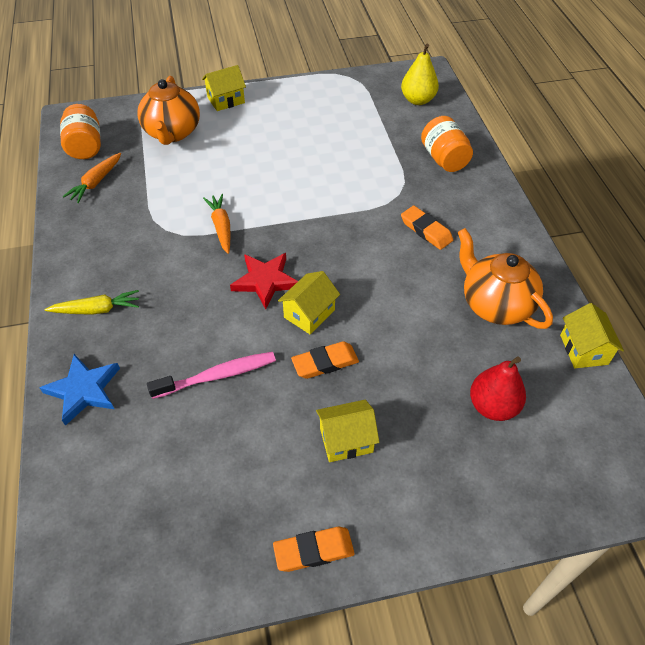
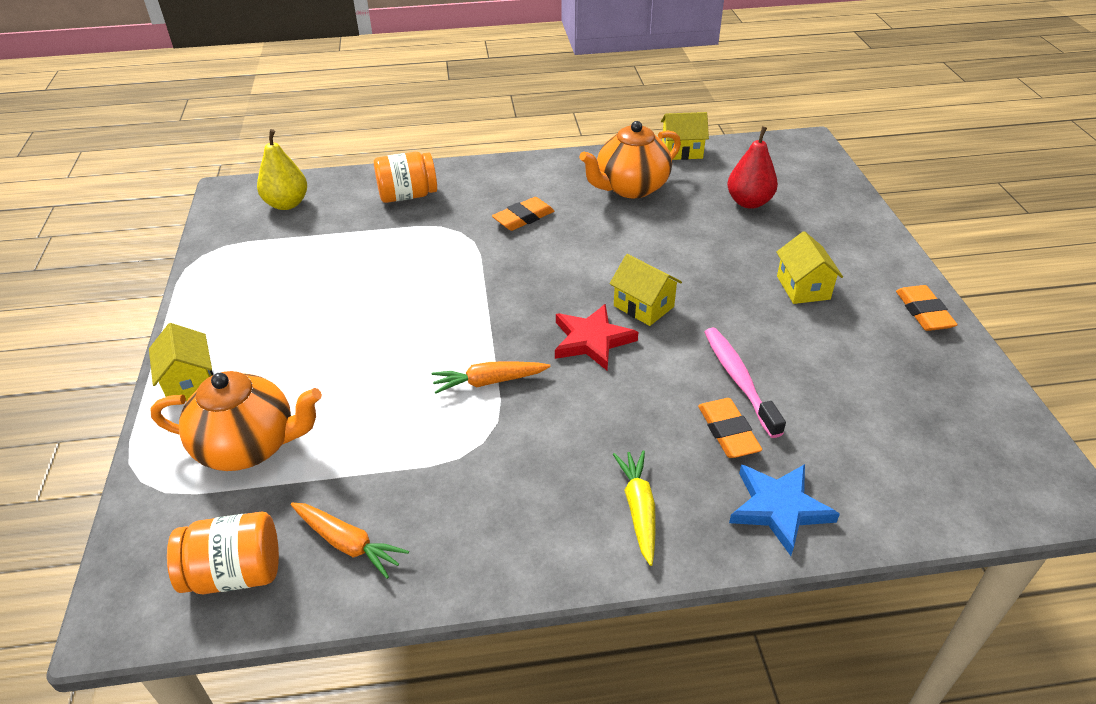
camera: 85 degrees left, 10 degrees down
(325, 363) = (711, 297): orange eraser -> orange eraser (728, 432)

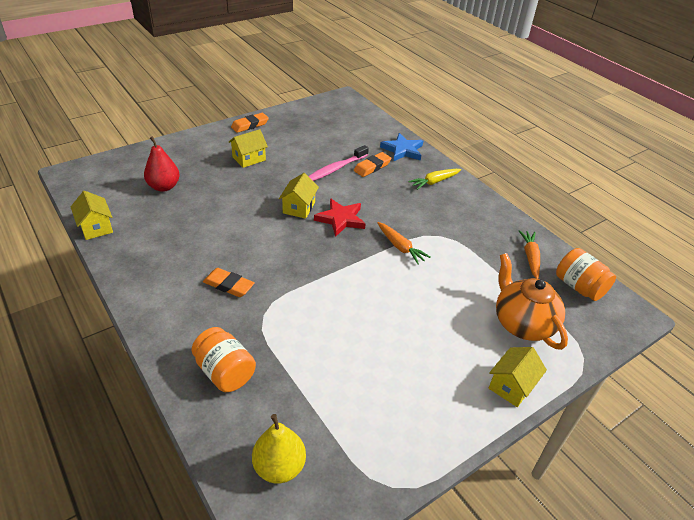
camera: 120 degrees left, 0 degrees up
(630, 188) = (163, 241): orange teapot -> none

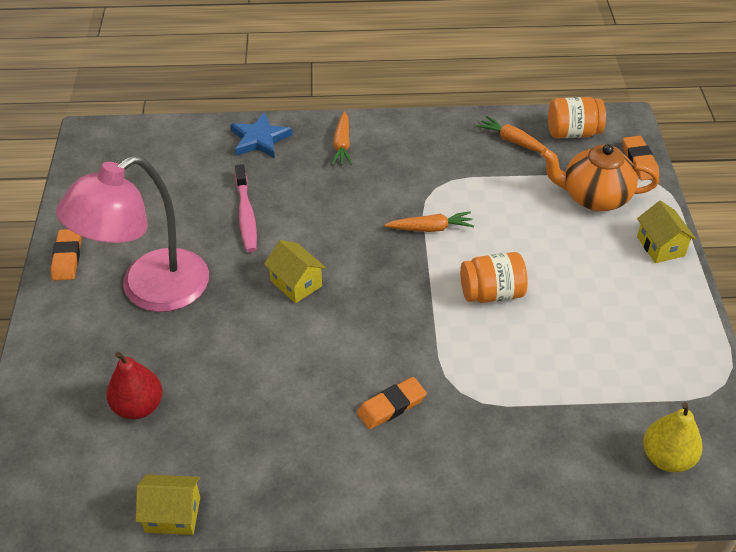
camera: 55 degrees left, 5 degrees up
(225, 372) = (525, 458): orange jar -> orange jar (491, 293)
(249, 158) = (150, 290): yellow house -> pink lamp
(341, 219) = (347, 255): red star -> none
(372, 167) = (270, 181): orange eraser -> orange eraser (639, 161)
(434, 182) = (342, 145): yellow carrot -> orange carrot

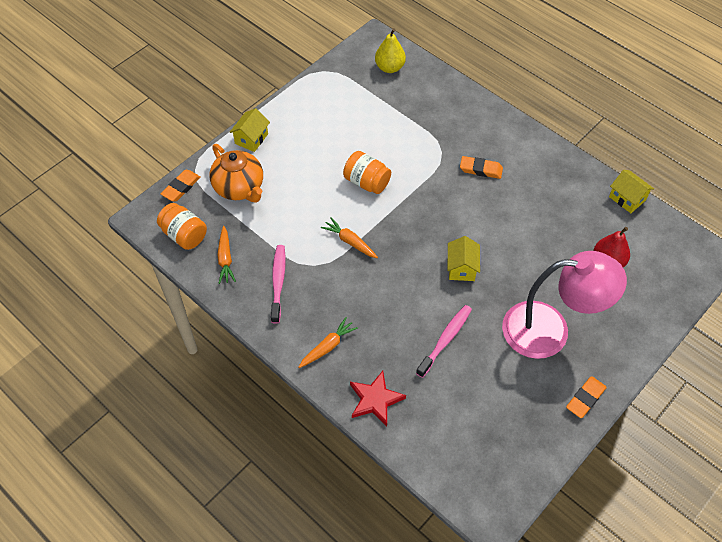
camera: 135 degrees left, 10 degrees up
(259, 139) = (375, 400): blue star -> red star
(445, 156) = (278, 282): none -> pink toothbrush

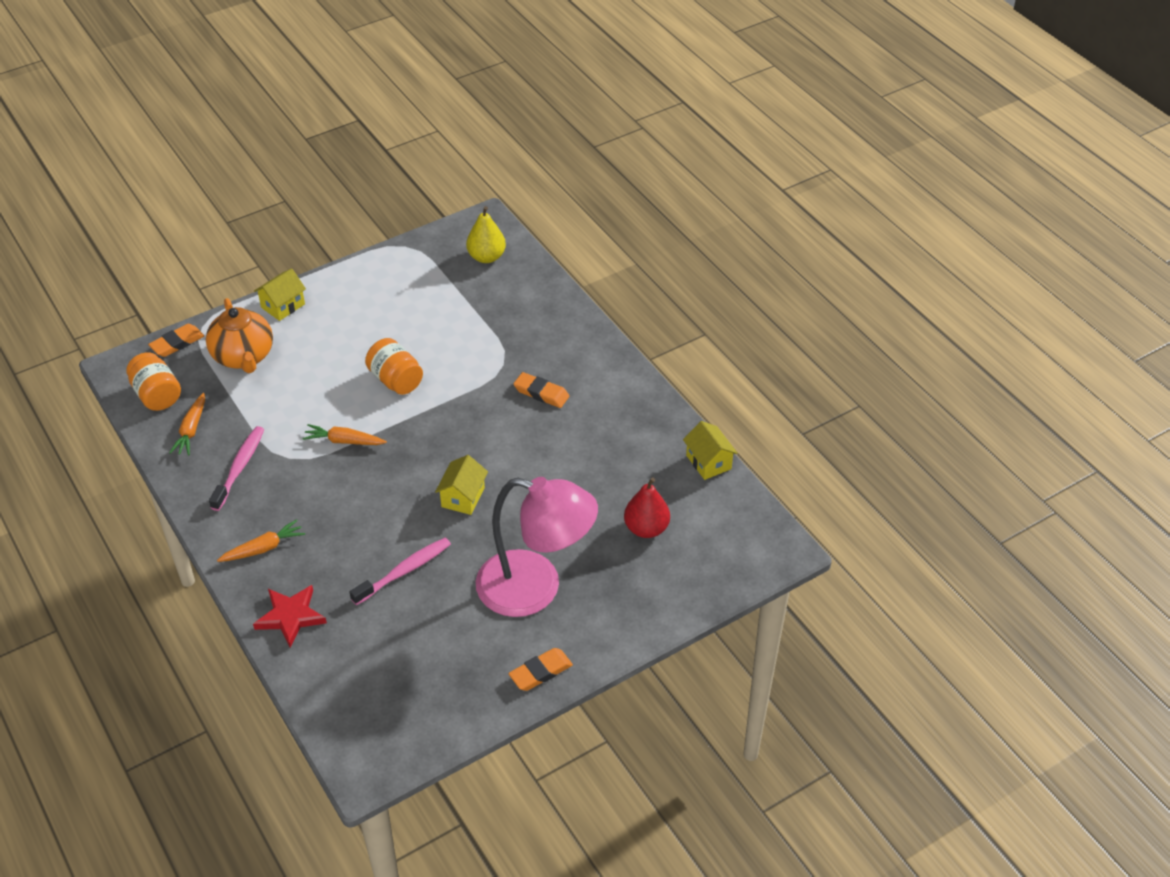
camera: 15 degrees right, 10 degrees down
(350, 241) = (344, 441): orange carrot -> orange carrot turned 45 degrees counterclockwise

